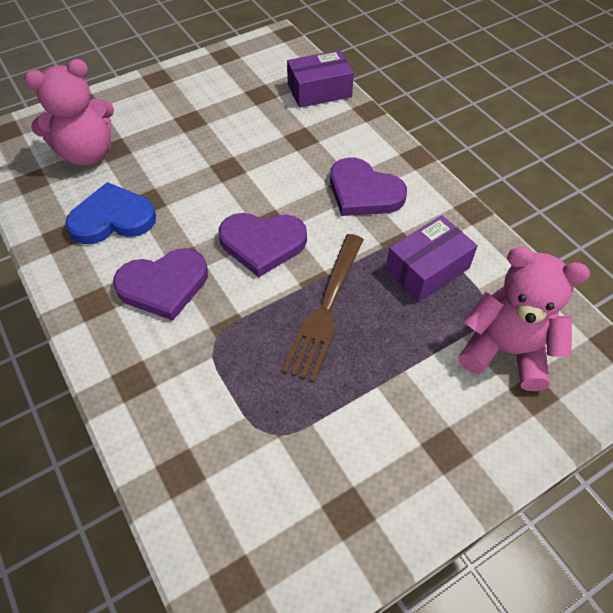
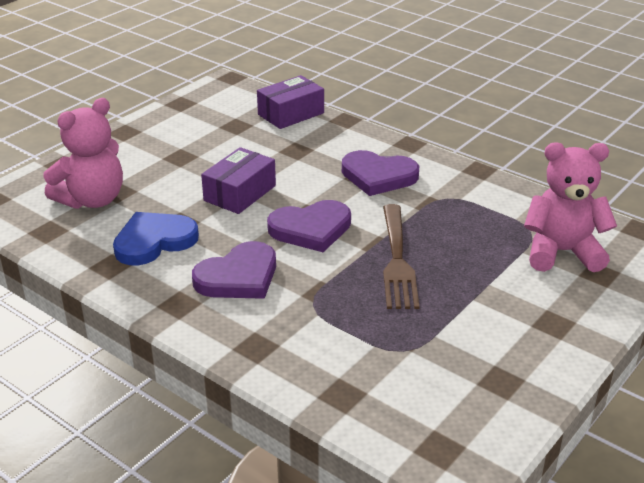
camera: 20 degrees left, 20 degrees down
(427, 268) = (466, 215): purple box -> purple box (240, 193)

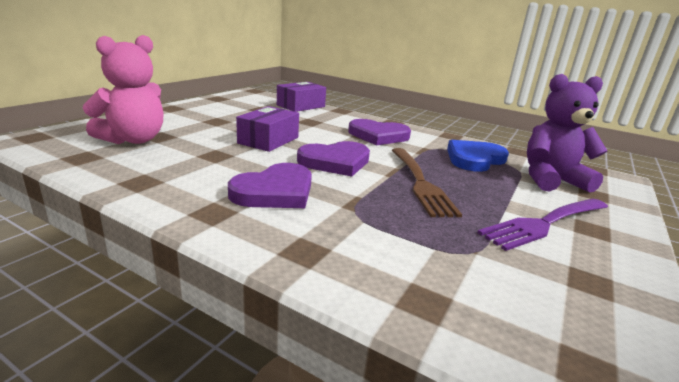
camera: 10 degrees left, 10 degrees down
(154, 241) = (189, 166): blue heart -> blue heart (474, 159)
(506, 316) = (545, 223): none -> purple fork
(562, 252) = (551, 180): pink teddy bear -> purple teddy bear

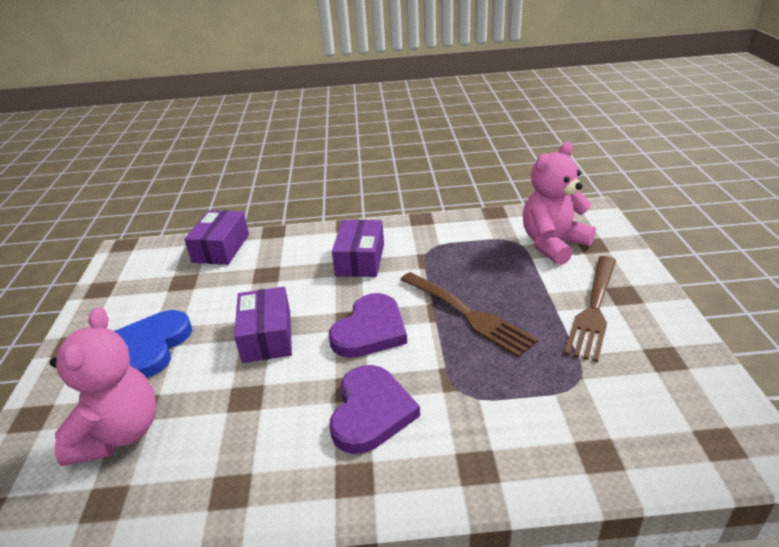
camera: 30 degrees left, 10 degrees up
(378, 136) = (360, 259): purple heart -> purple box
(474, 159) = (474, 248): blue heart -> blue heart (152, 346)
(545, 223) = (593, 308): purple fork -> brown fork
(551, 180) = (553, 244): purple teddy bear -> pink teddy bear

